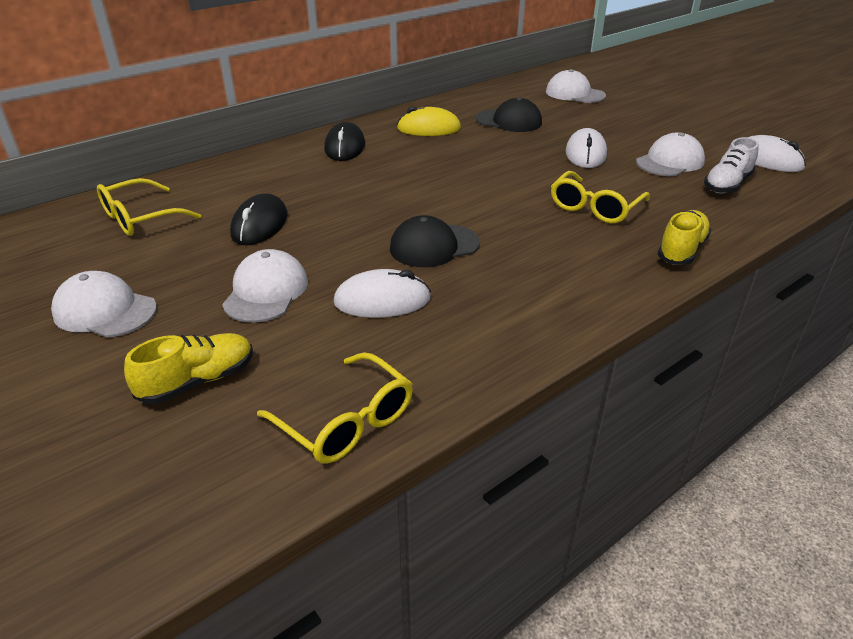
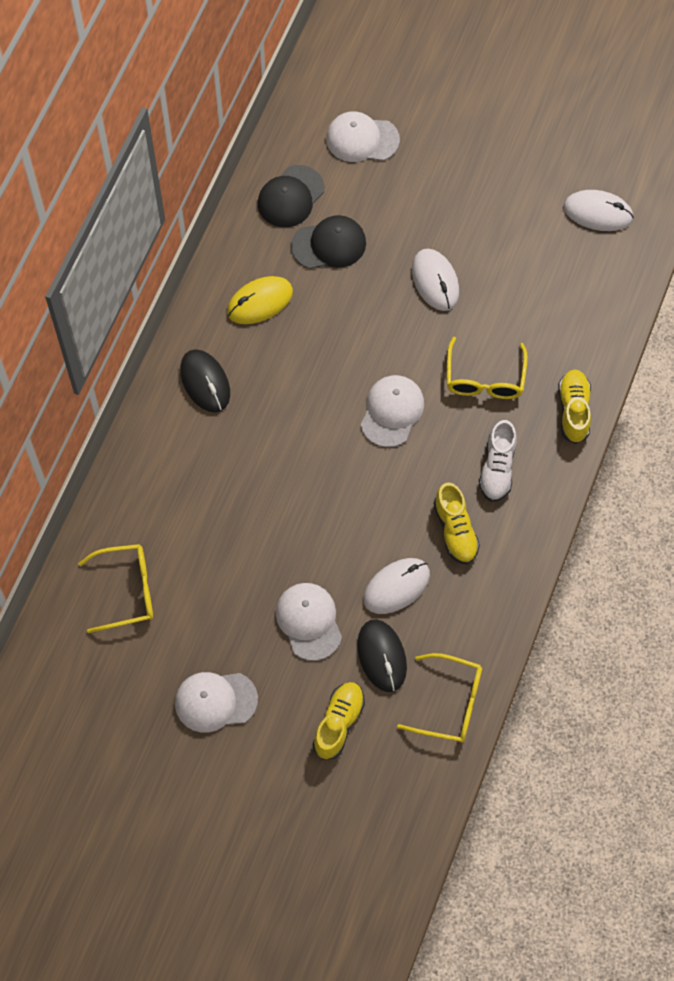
camera: 30 degrees left, 30 degrees up
(140, 218) = (127, 591): yellow glasses -> yellow glasses turned 120 degrees counterclockwise
(259, 225) = (234, 546): black mouse -> black mouse (381, 656)
(434, 246) = (391, 502): black cap -> black cap (290, 197)
(485, 284) = (455, 530): none -> yellow shoe
(670, 162) = (515, 260): white cap -> white cap (392, 411)
(727, 185) = (576, 282): white shoe -> white shoe (497, 468)

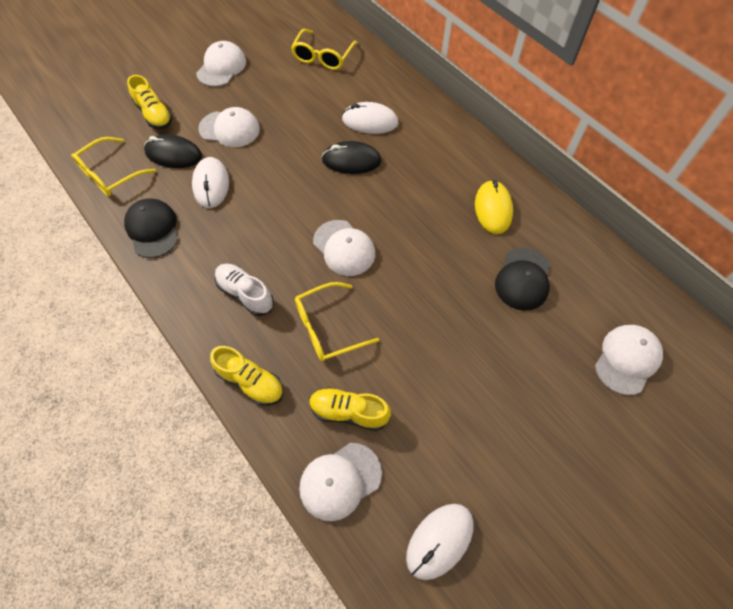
camera: 120 degrees right, 5 degrees down
(205, 382) = (443, 149): black mouse -> black mouse (351, 160)
(290, 197) = (585, 274): black cap -> black cap (153, 229)
(435, 281) = (443, 340): white mouse -> white mouse (370, 121)
(455, 530) = (221, 239): yellow shoe -> yellow shoe (349, 412)
(485, 379) = (327, 328): yellow glasses -> yellow glasses turned 60 degrees counterclockwise
(603, 298) = (340, 481): none -> white cap

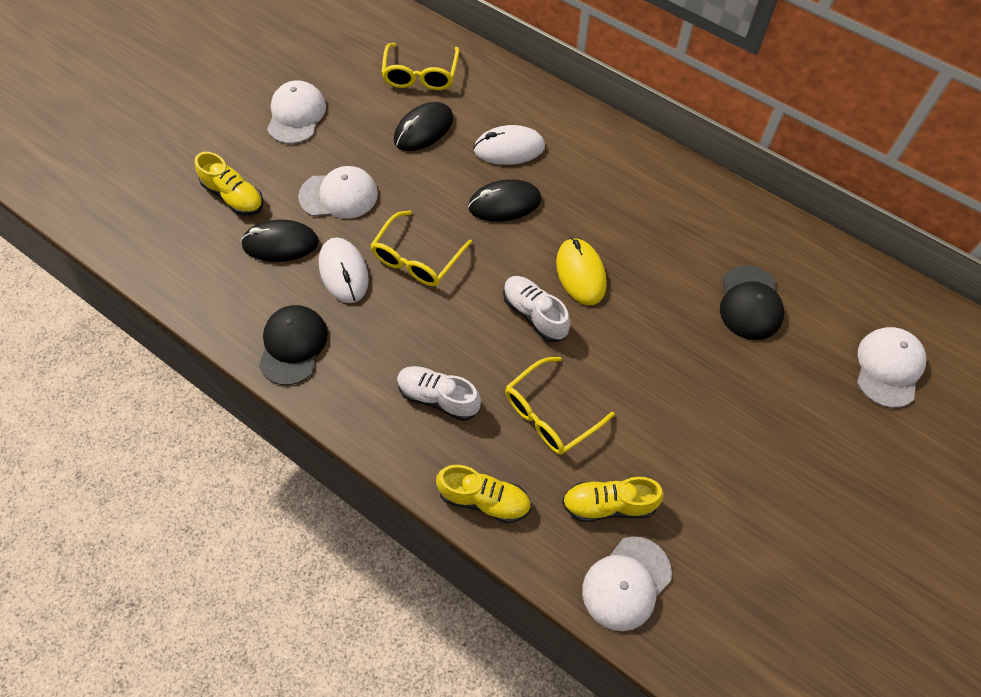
camera: 15 degrees left, 0 degrees up
(110, 175) = (209, 288): yellow glasses -> yellow glasses (416, 259)
(153, 229) = (293, 345): black cap -> black cap turned 45 degrees clockwise
(310, 95) = (423, 129): none -> black mouse
(344, 248) = (534, 314): white cap -> white shoe
(439, 540) = (755, 617): white mouse -> none
(493, 209) = (690, 227): yellow mouse -> yellow mouse (581, 273)

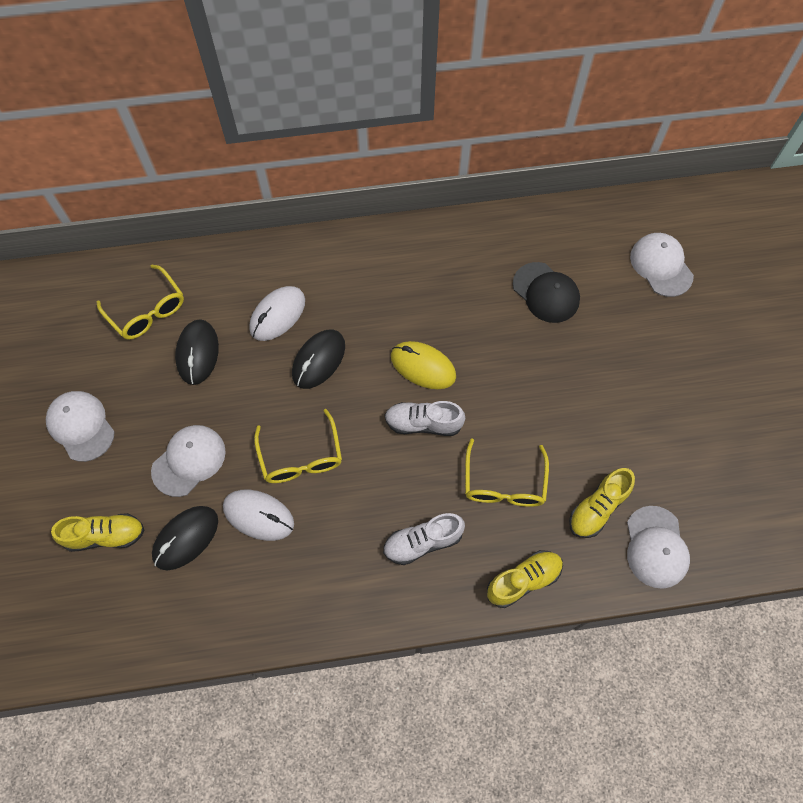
camera: 45 degrees left, 5 degrees up
(293, 345) = (282, 604): black cap -> none

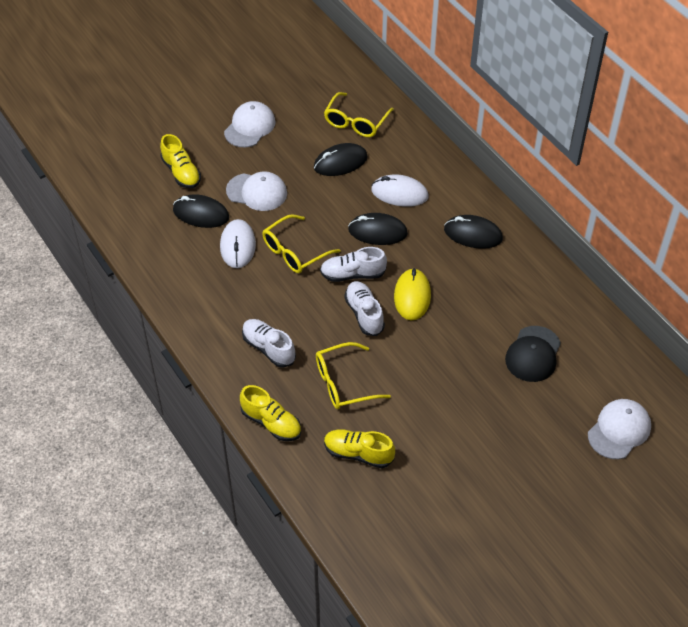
camera: 65 degrees right, 15 degrees down
(364, 411) = (352, 274): none -> white shoe
(371, 273) = (473, 234): none -> black mouse
(656, 547) = (346, 506): white cap -> none

